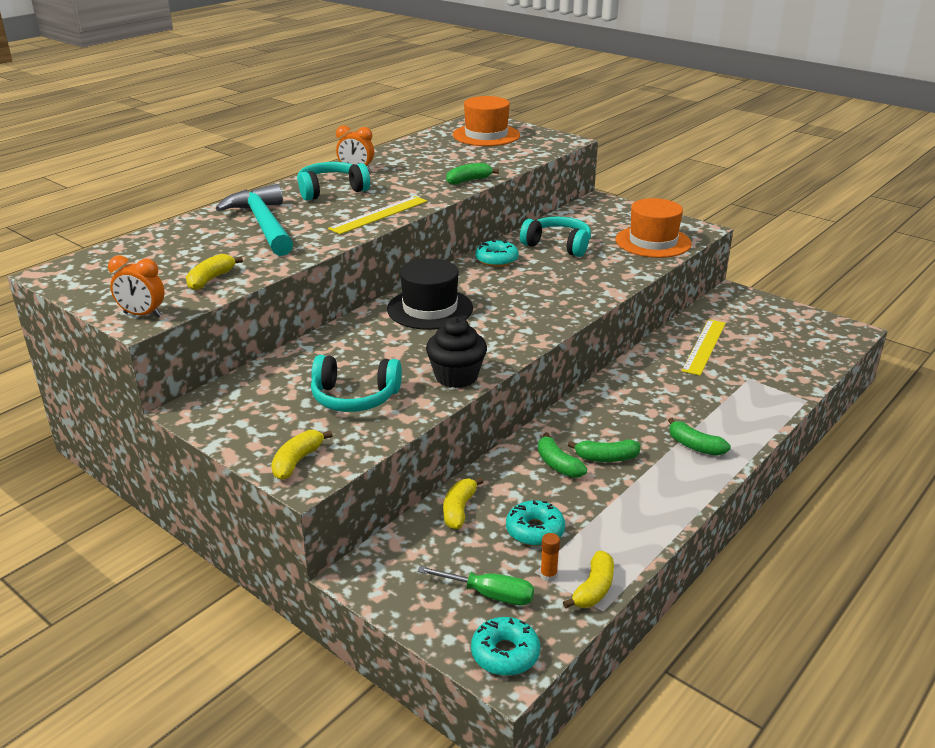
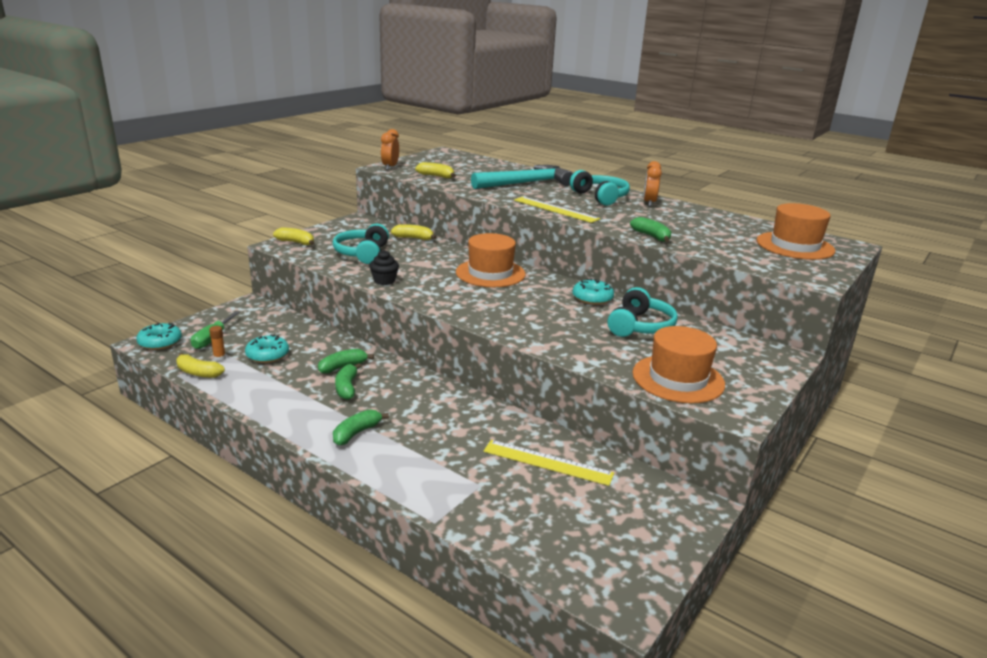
camera: 85 degrees right, 5 degrees down
(430, 309) = (490, 273): black hat -> orange hat
(456, 376) = (384, 281): black cupcake -> black cupcake, size x0.65
(459, 510) = (300, 330): yellow banana -> yellow banana (414, 238)

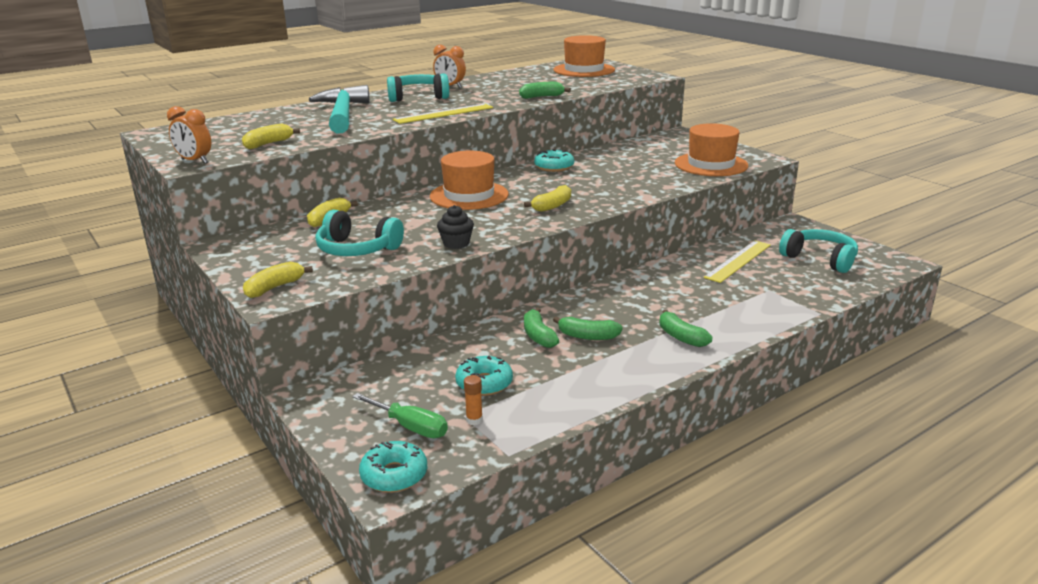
camera: 70 degrees left, 0 degrees up
(198, 373) = (510, 437): yellow banana -> yellow banana (552, 206)
(640, 326) = (618, 161): turquoise headphones -> turquoise headphones (820, 259)

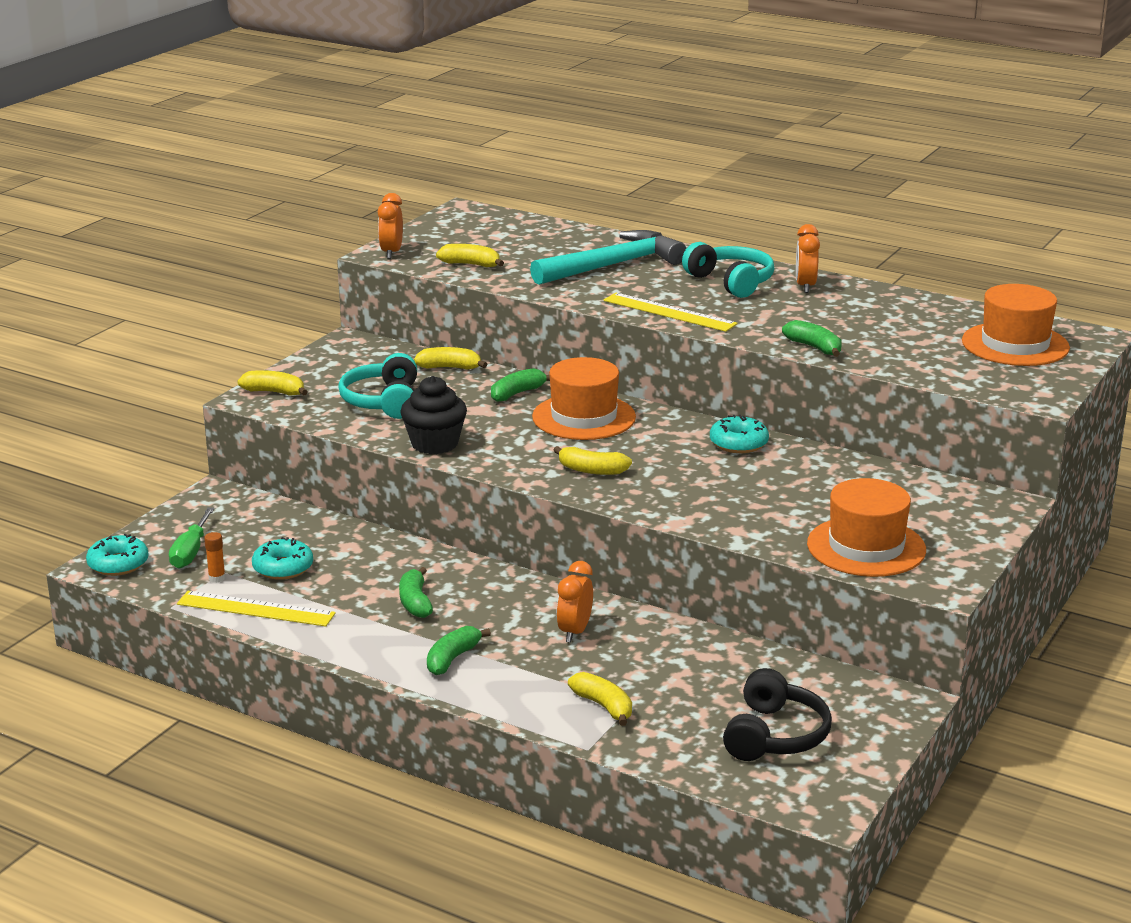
camera: 65 degrees right, 0 degrees up
(456, 243) = (434, 444): black cupcake -> black cupcake, size x1.53
(538, 336) = (397, 574): green banana -> green banana (517, 393)
(668, 289) = (574, 632): none -> orange clock
(738, 261) = (709, 670): yellow ruler -> yellow ruler (255, 609)
(769, 298) = (604, 706): none -> yellow banana
(820, 259) = (774, 735): turquoise headphones -> black headphones

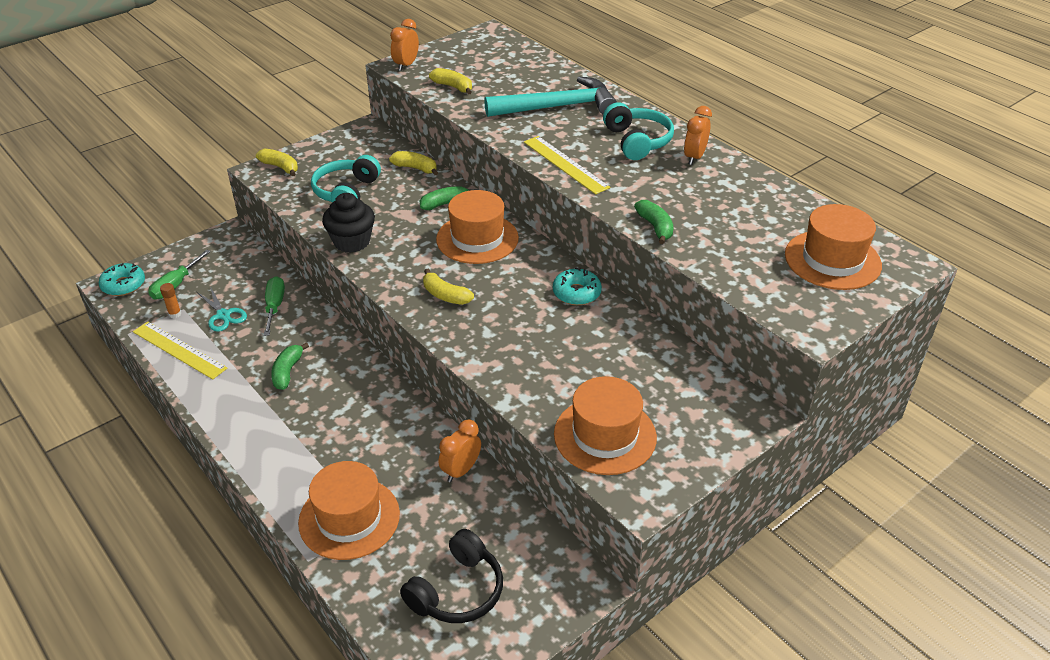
camera: 20 degrees right, 15 degrees up
(283, 568) = (223, 315): turquoise donut -> turquoise scissors
(343, 548) = (274, 307): none -> green screwdriver
(452, 658) = (275, 436): green banana -> none
(574, 632) = (378, 433): orange clock -> orange clock (461, 470)
(604, 706) = (349, 518): yellow banana -> orange hat

